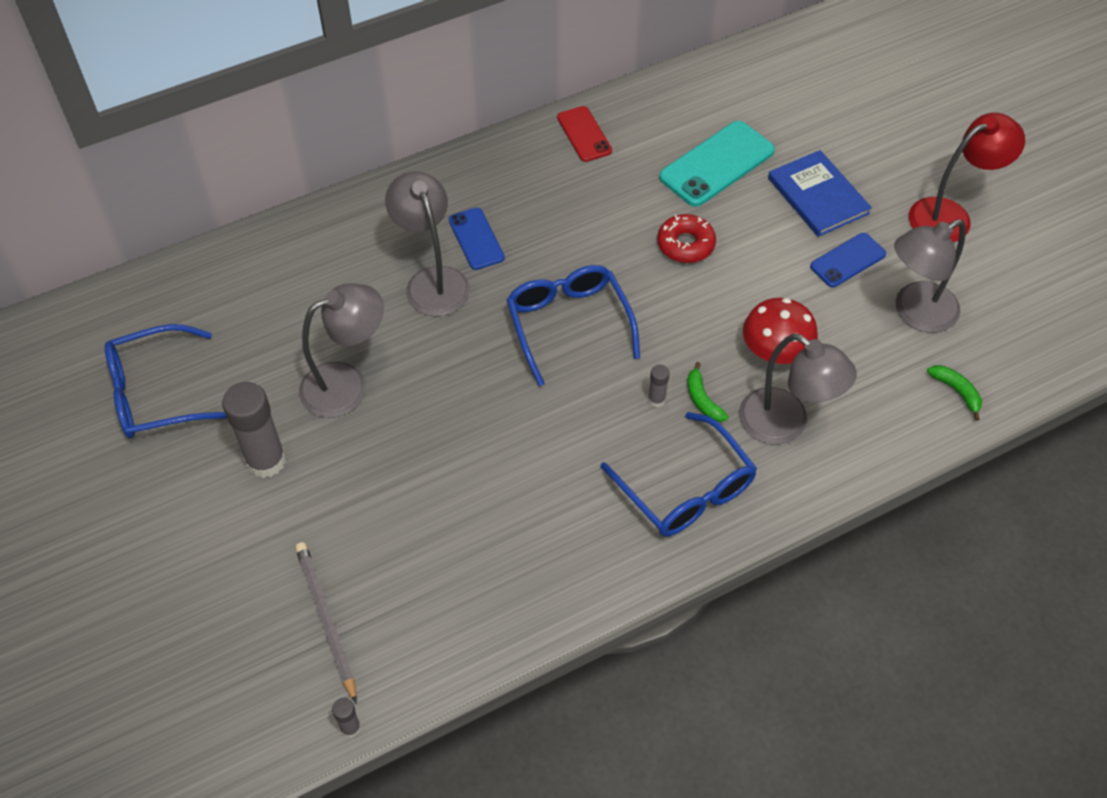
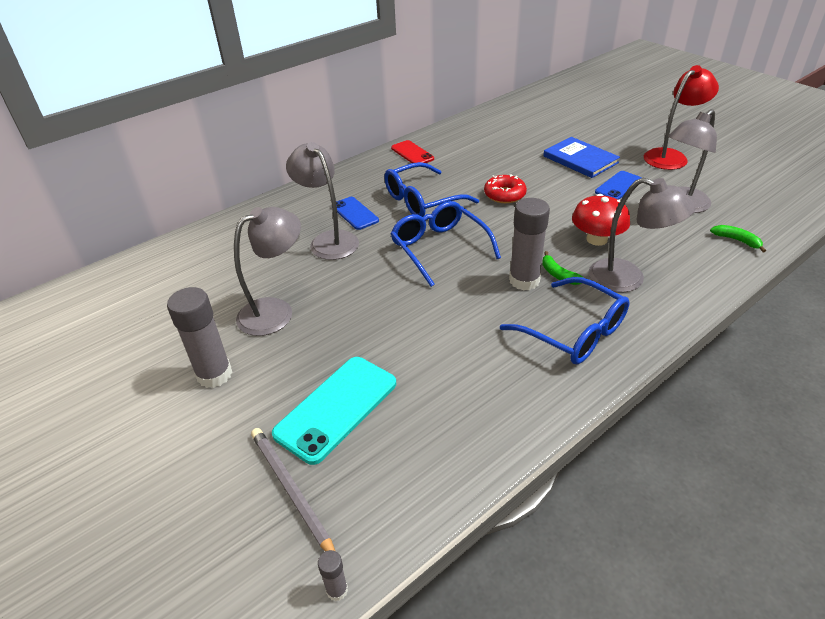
camera: 10 degrees left, 15 degrees down
(156, 393) = (112, 344): blue glasses -> blue glasses (422, 200)
(656, 400) = (524, 280): grey glue stick -> grey glue stick, size x2.19
(717, 164) = (506, 154): turquoise phone -> turquoise phone (336, 408)

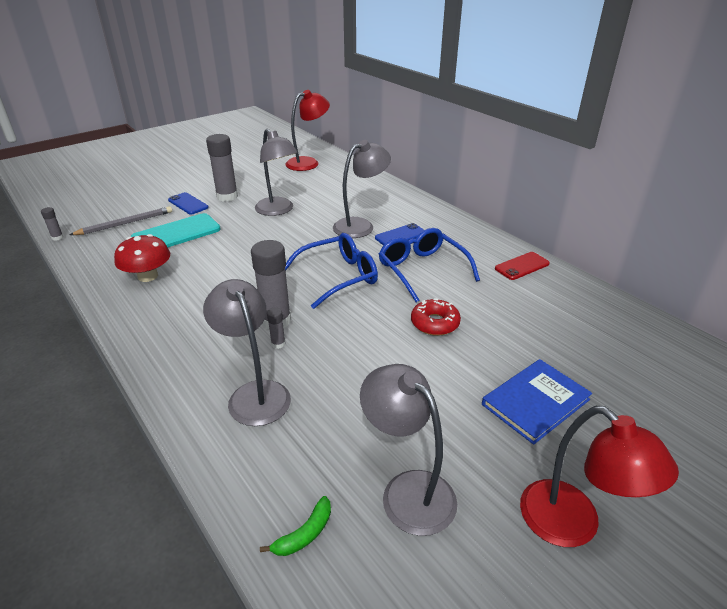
camera: 90 degrees right, 5 degrees down
(112, 300) = (308, 163): none -> red lamp
(336, 408) = (176, 234): turquoise phone -> turquoise phone turned 75 degrees counterclockwise
(558, 275) = (278, 344): green banana -> grey glue stick
(574, 332) = (194, 341): blue glasses -> none
(596, 239) = (334, 383): red mushroom -> red mushroom (148, 276)
(618, 186) = (460, 429): blue phone -> blue phone (188, 204)
(628, 279) = (254, 393): grey lamp -> grey lamp turned 120 degrees clockwise

